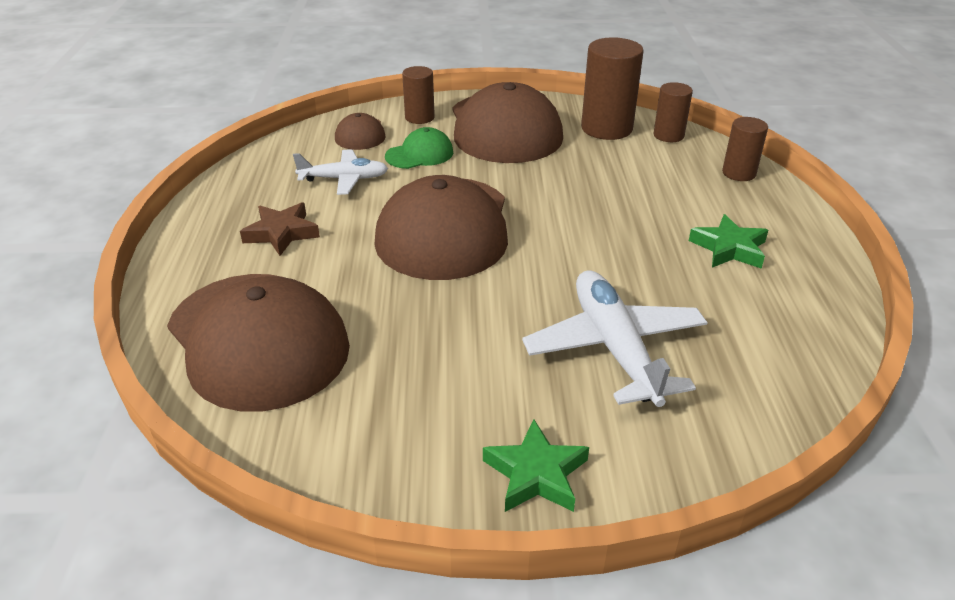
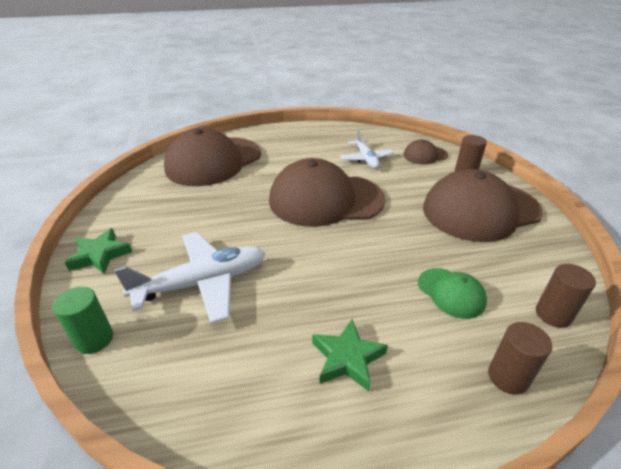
camera: 80 degrees right, 0 degrees up
(281, 233) = (302, 151): brown star -> none
(419, 154) = (413, 179): green cap -> green cap (451, 293)
(606, 128) = (530, 268): brown cylinder -> none
(722, 448) = (94, 339): none -> green cylinder

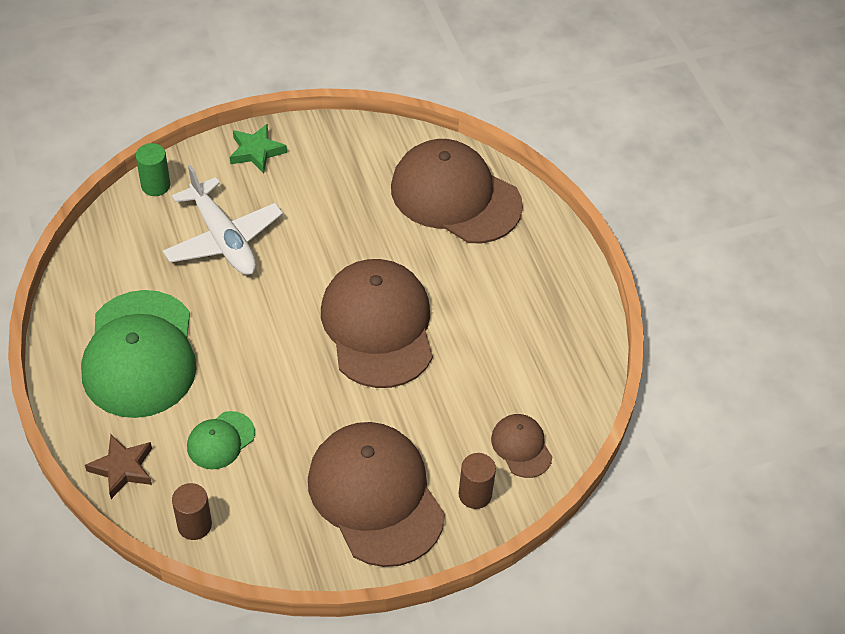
camera: 80 degrees right, 15 degrees up
(347, 358) = (140, 354): green star -> green cap
(366, 159) = (494, 369): white plane -> none
(508, 377) = (122, 468): brown cylinder -> brown star

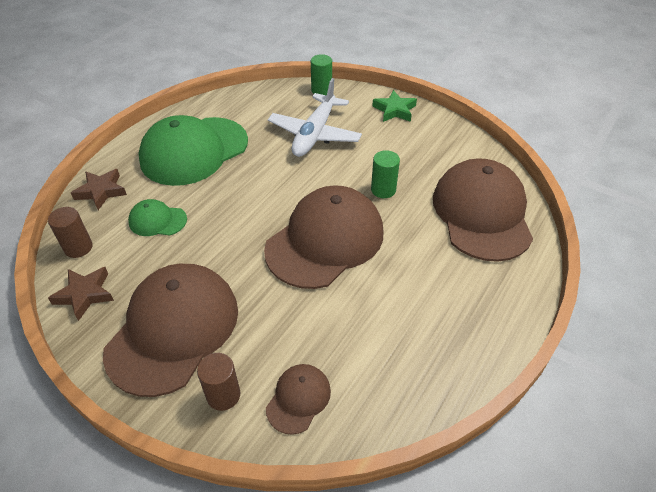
camera: 55 degrees right, 5 degrees down
(267, 546) = (85, 294): none -> brown star
(358, 241) = (383, 190): none -> green cylinder

